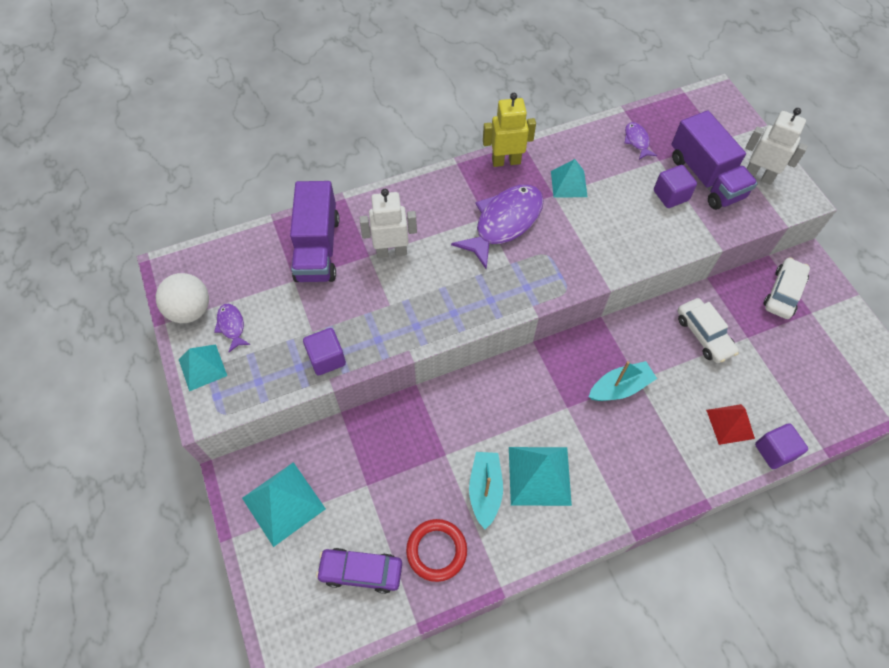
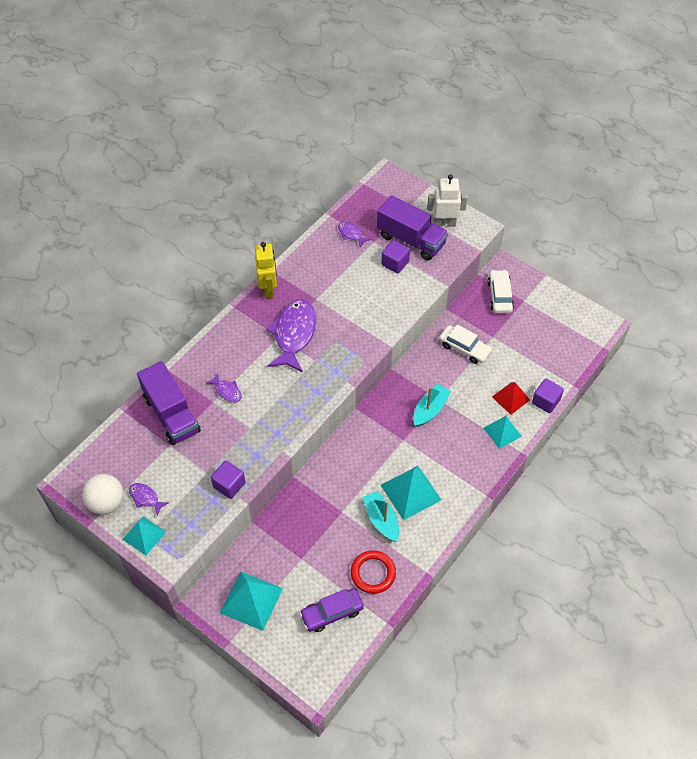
camera: 30 degrees left, 5 degrees down
(391, 251) = (227, 391): white robot -> purple fish
(506, 161) = (268, 289): yellow robot -> yellow robot turned 120 degrees clockwise
(568, 184) = (322, 286): turquoise pyramid -> turquoise pyramid (502, 432)

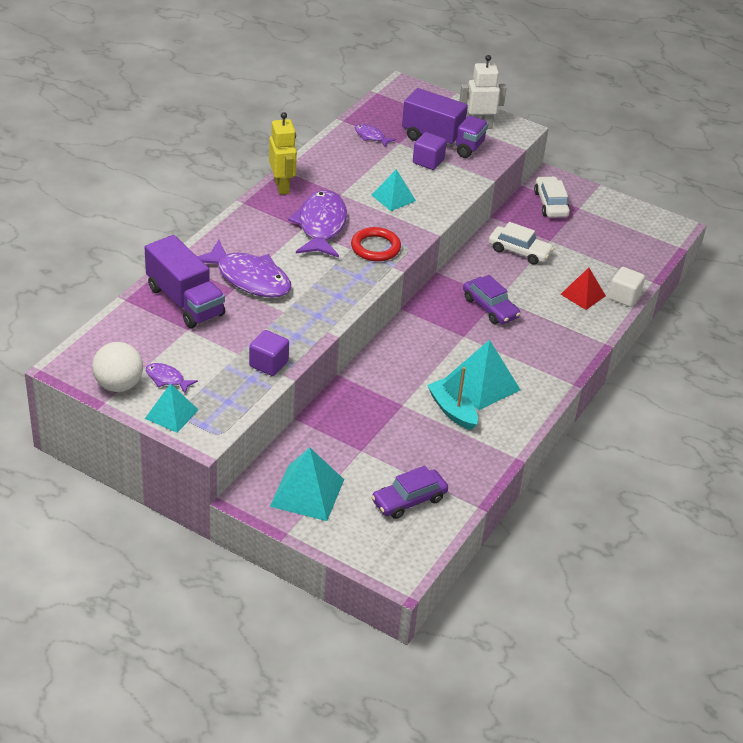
camera: 10 degrees left, 15 degrees down
(227, 391) = (249, 278): purple fish -> purple fish, size x2.16
(373, 573) = (452, 461): red ring -> red ring (375, 247)
(430, 409) = (490, 308): turquoise boat -> purple car
(502, 432) = (579, 325): turquoise pyramid -> turquoise pyramid (393, 198)
(545, 401) = (624, 297): purple cube -> white cube

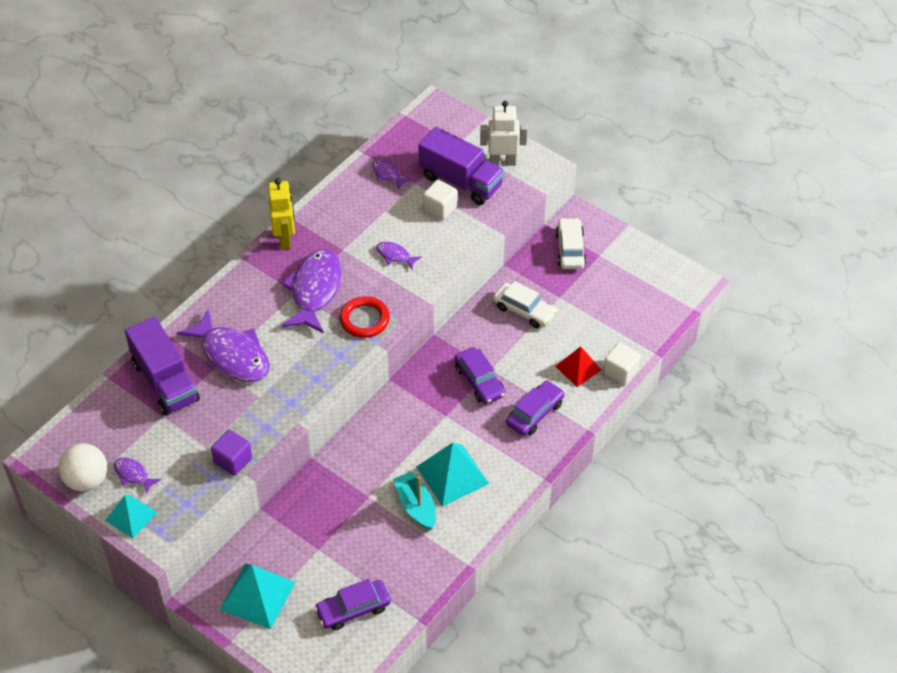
camera: 10 degrees right, 10 degrees up
(393, 198) = (395, 256): turquoise pyramid -> purple fish
(428, 161) = (440, 208): purple cube -> white cube
(550, 332) = (535, 413): none -> purple car

